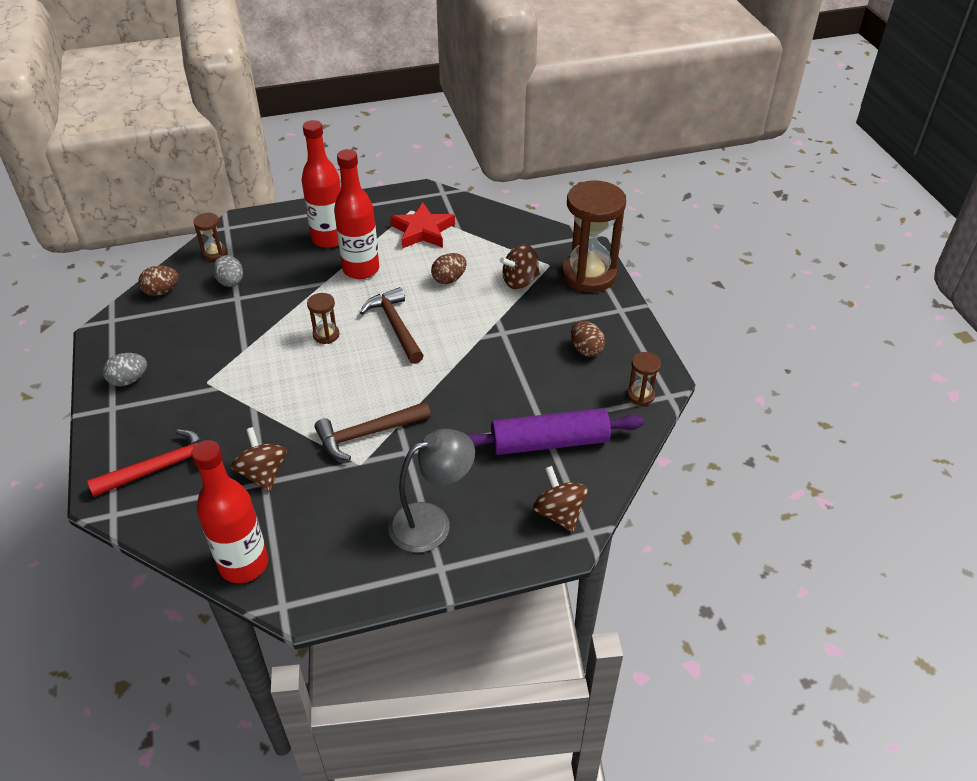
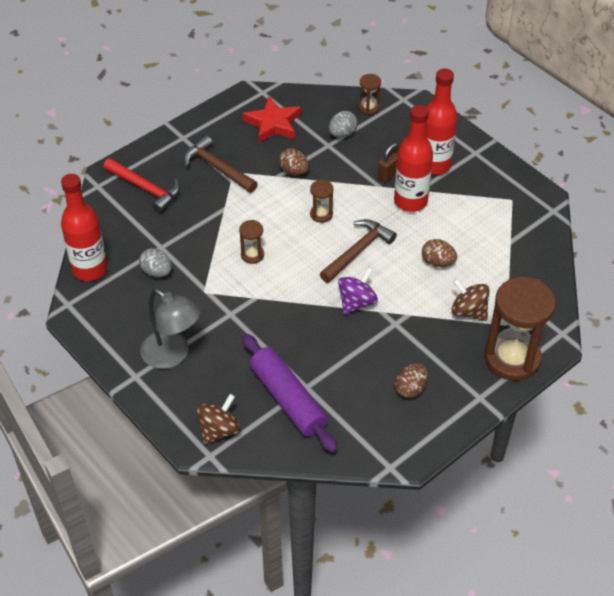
camera: 65 degrees right, 5 degrees up
(129, 380) = (212, 132): grey egg -> grey egg (157, 272)
(162, 291) = (307, 102): brown egg -> brown egg (294, 171)
(263, 474) = (167, 243): brown spinning top -> none
(314, 270) = (390, 174): none -> brown padlock
(368, 434) = (235, 284): brown hammer -> brown hammer (217, 168)
(423, 231) = (488, 219): red star -> red star (273, 124)
(459, 349) = (356, 302): none -> purple spinning top
(640, 395) = (377, 446): brown hourglass -> brown hourglass (252, 255)

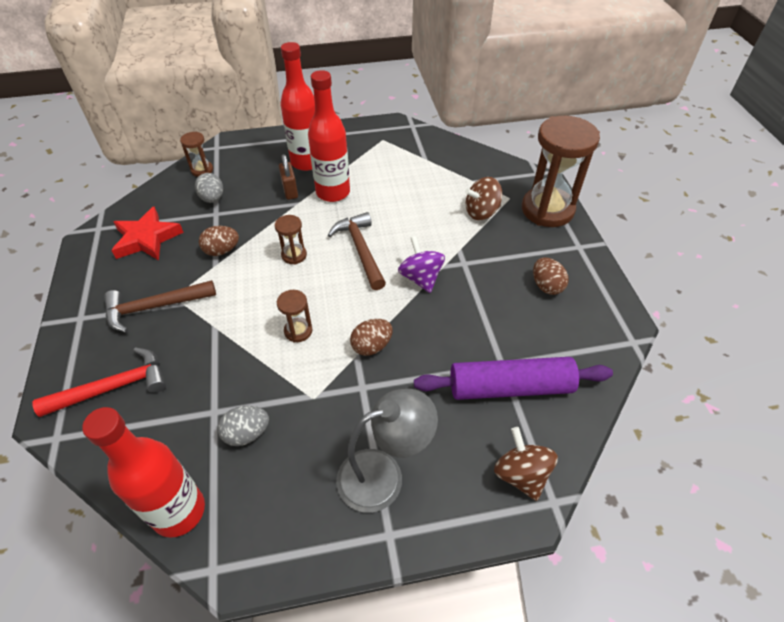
camera: 60 degrees left, 0 degrees up
(437, 262) = (414, 206): brown egg -> brown egg (371, 346)

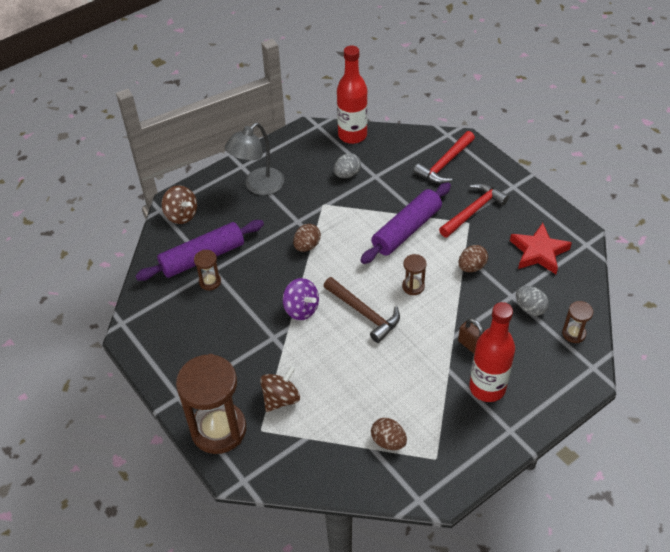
camera: 155 degrees right, 0 degrees up
(155, 307) = (473, 211): brown hammer -> red hammer
(246, 316) = (406, 230): none -> purple rolling pin
(298, 331) = (363, 235): brown hourglass -> brown hourglass (210, 282)
(333, 192) = (432, 361): red bottle -> none
(546, 286) = (198, 343): brown egg -> brown egg (388, 441)

